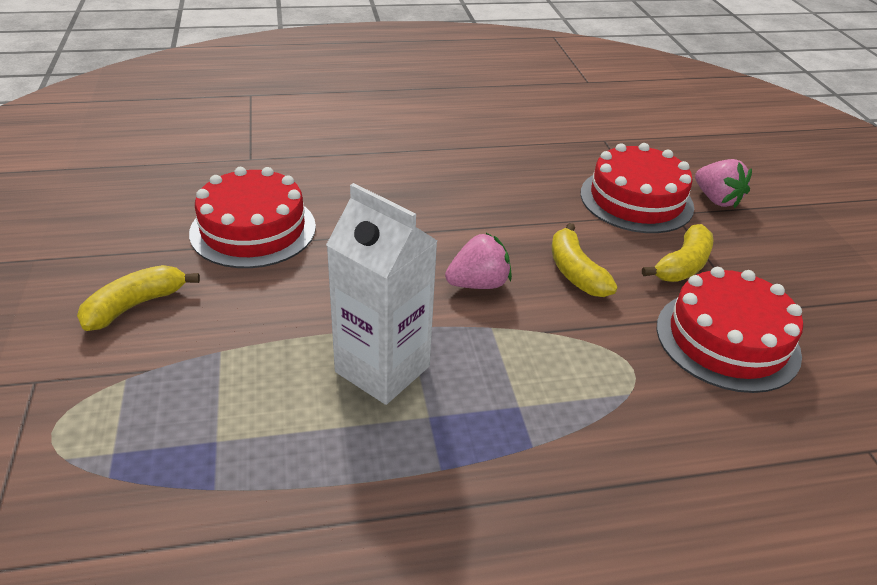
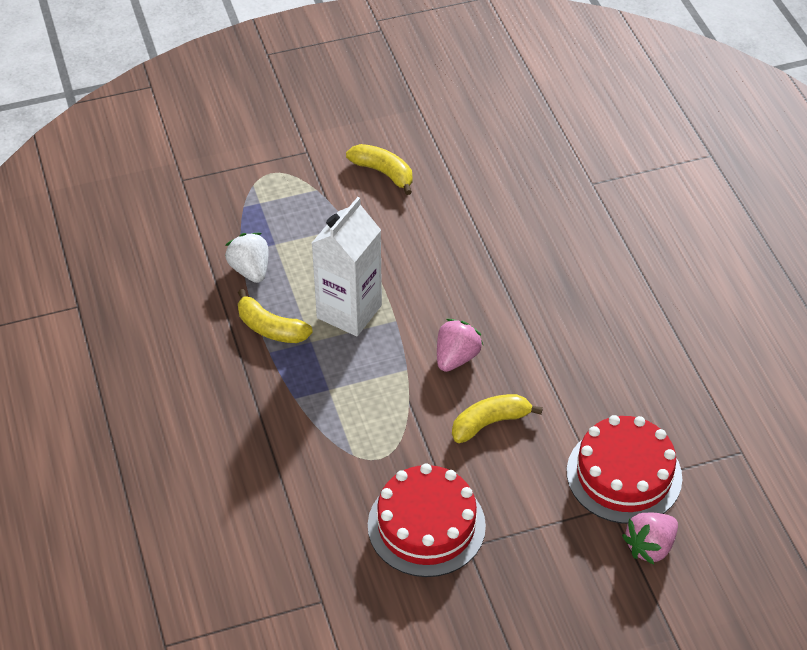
camera: 85 degrees right, 10 degrees up
(253, 229) = (487, 210): red cake -> none
(261, 479) = (250, 270): none -> white strawberry
(478, 284) = (456, 357): pink strawberry -> pink strawberry turned 120 degrees counterclockwise
(683, 265) = (523, 504): yellow banana -> yellow banana (271, 328)

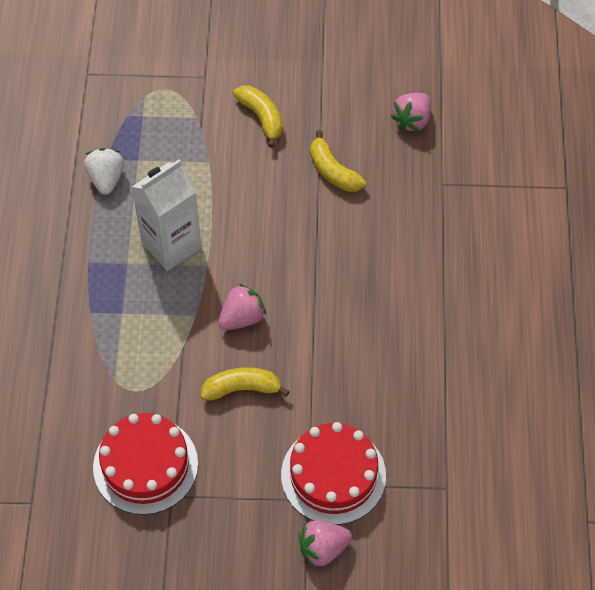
camera: 20 degrees right, 10 degrees up
(271, 328) = (99, 240): yellow banana -> yellow banana (333, 171)
(533, 136) = (412, 120): none -> pink strawberry

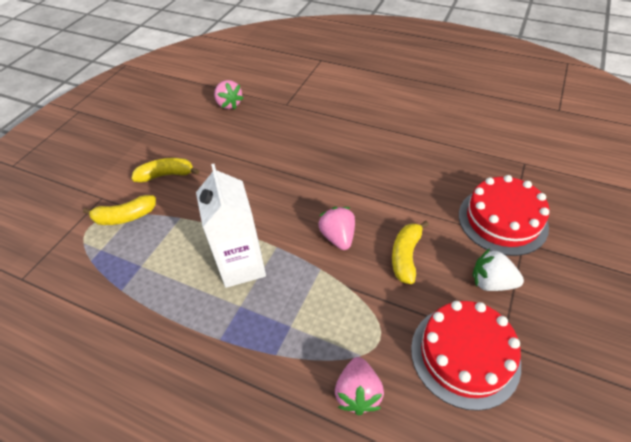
camera: 65 degrees left, 10 degrees down
(106, 179) = (141, 296): white strawberry -> white strawberry (491, 282)
(323, 549) = (570, 245): pink strawberry -> pink strawberry (358, 393)
(333, 171) = (241, 150): yellow banana -> yellow banana (125, 217)

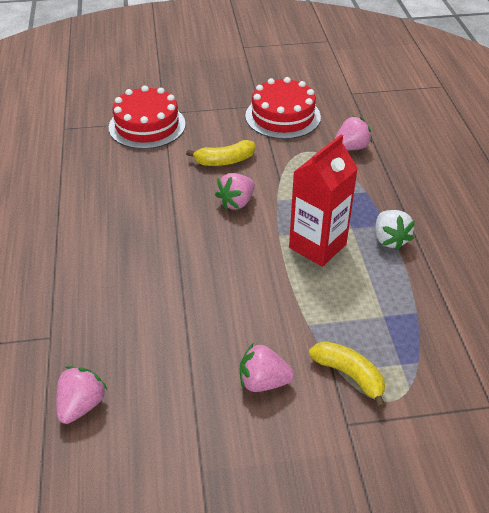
camera: 125 degrees left, 5 degrees down
(166, 175) = (263, 382): yellow banana -> pink strawberry
(242, 266) = (317, 246): white carton -> red carton
(491, 282) = (215, 118): white strawberry -> white strawberry (389, 239)

